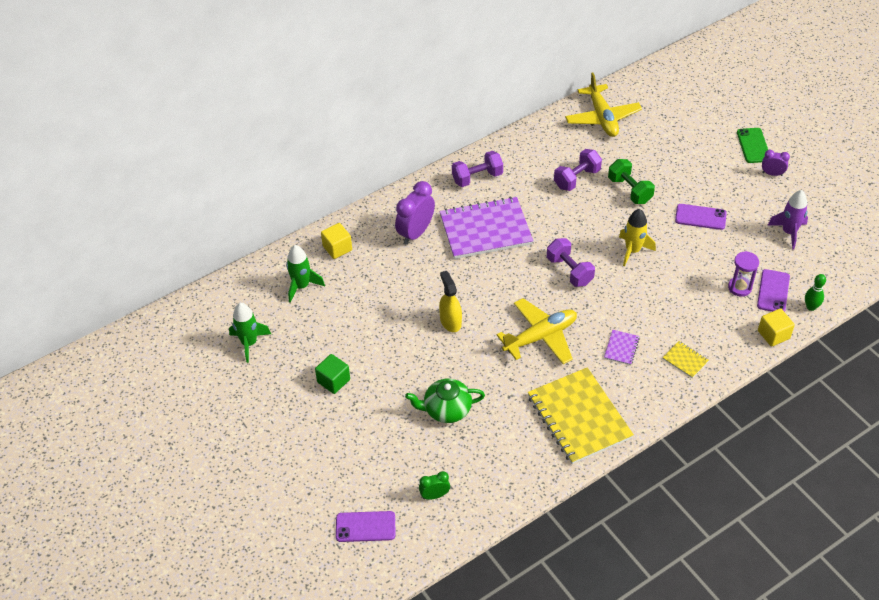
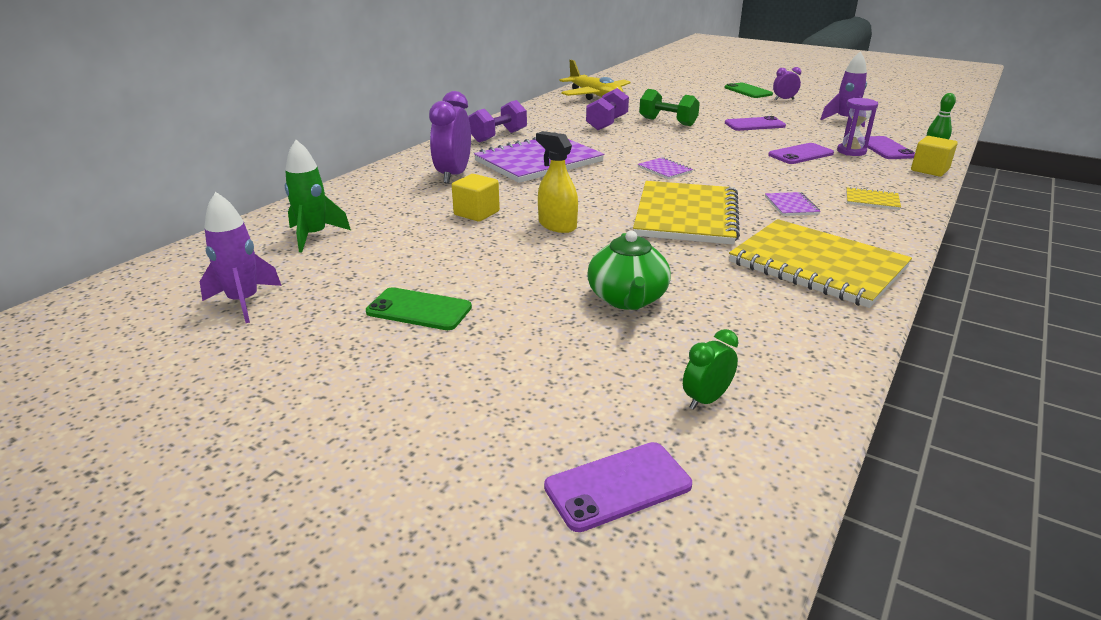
camera: 25 degrees left, 20 degrees down
(249, 343) = (244, 302): green rocket -> purple rocket
(333, 381) = (419, 310): green cube -> green phone
(337, 248) = (352, 200): yellow cube -> yellow cube (476, 213)
(446, 409) = (627, 299): green teapot -> green teapot turned 60 degrees counterclockwise
(540, 337) = (686, 215): yellow plane -> yellow notebook
(569, 271) = (664, 170): purple dumbbell -> purple notebook
(633, 251) = (715, 149): yellow rocket -> none
(694, 279) = (801, 154): none -> purple phone

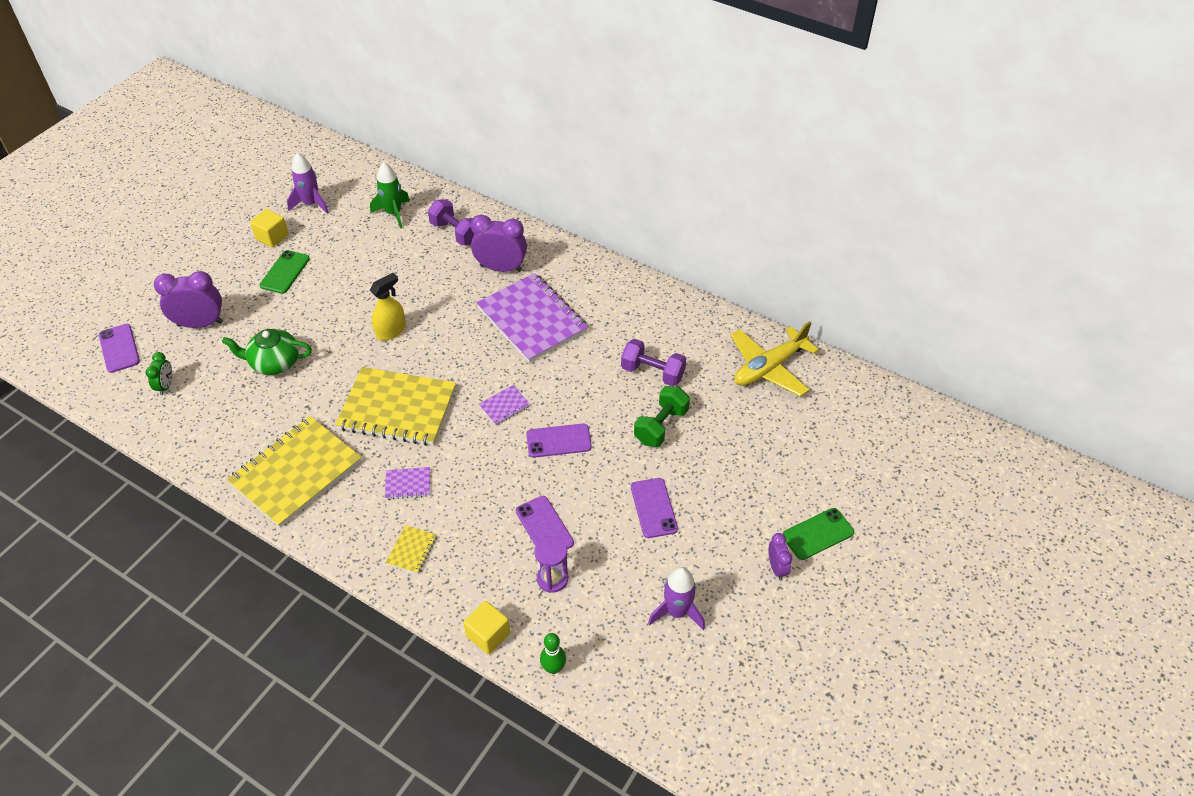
camera: 90 degrees right, 20 degrees up
(476, 213) = (420, 287): yellow cube -> yellow cube (272, 237)
(498, 136) = (606, 290): purple dumbbell -> purple dumbbell (455, 233)
(541, 382) = (200, 324): none -> purple clock
(706, 400) = (166, 386): green clock -> green clock turned 45 degrees clockwise
(885, 148) = (562, 618): purple phone -> purple phone (558, 441)

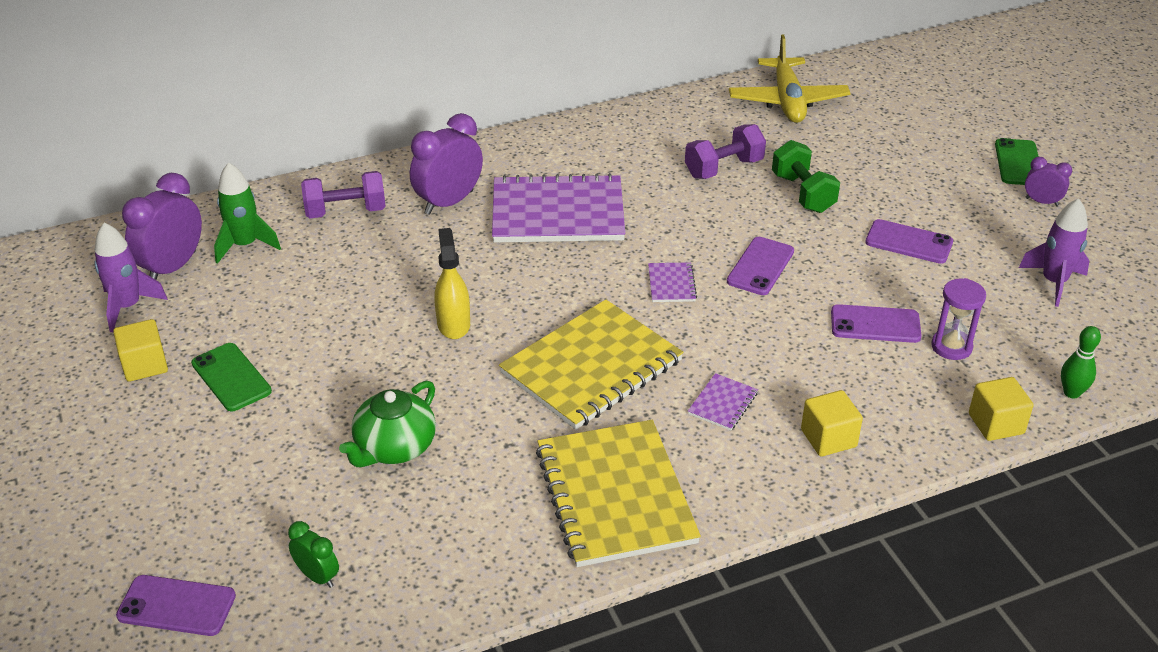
camera: 55 degrees left, 10 degrees down
(200, 324) = (231, 497): purple clock -> purple clock (172, 267)
(411, 550) = (828, 438): yellow notebook -> yellow cube

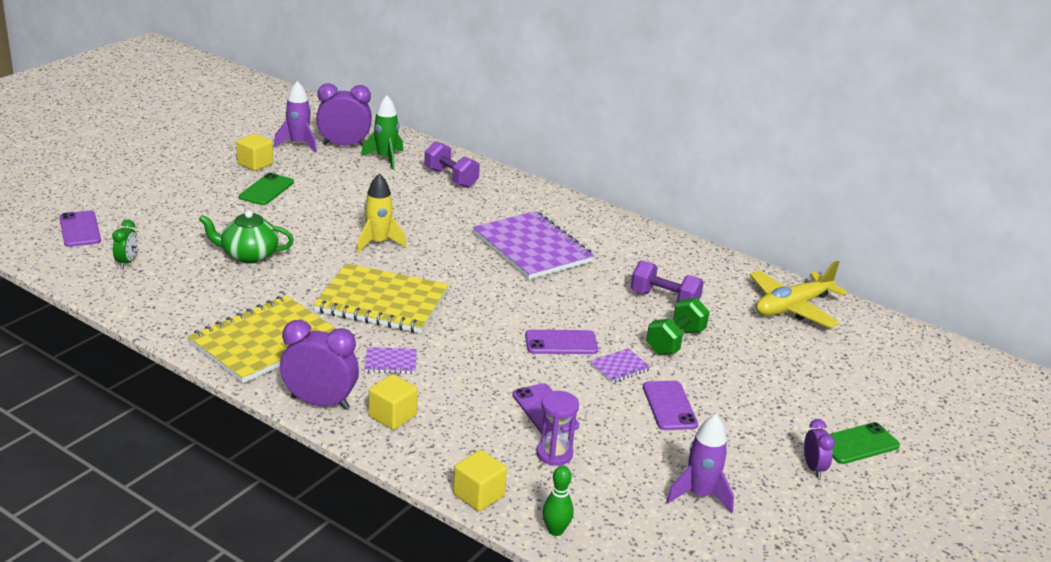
camera: 55 degrees right, 10 degrees down
(449, 202) = (498, 207): purple clock -> purple clock (319, 403)
(453, 324) = (378, 243): yellow spray bottle -> yellow rocket
(671, 284) = (501, 311): purple notebook -> purple notebook (620, 367)

